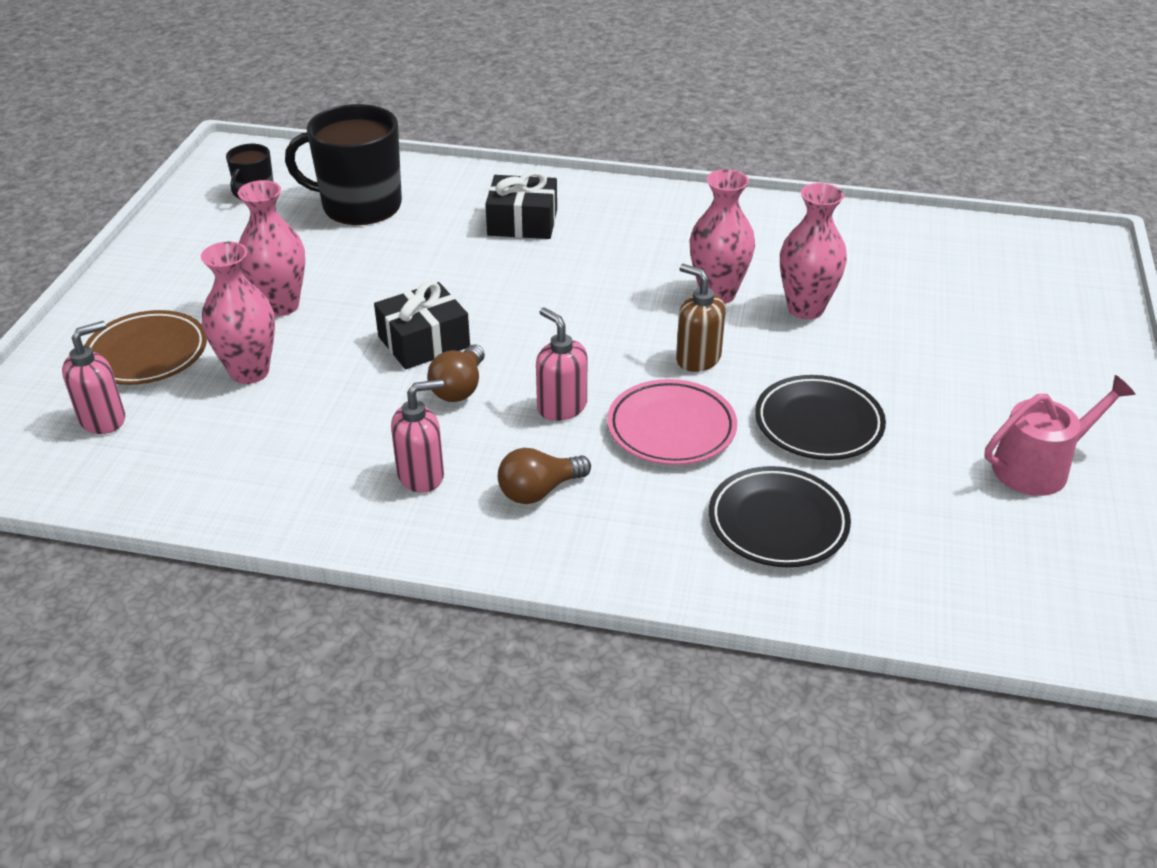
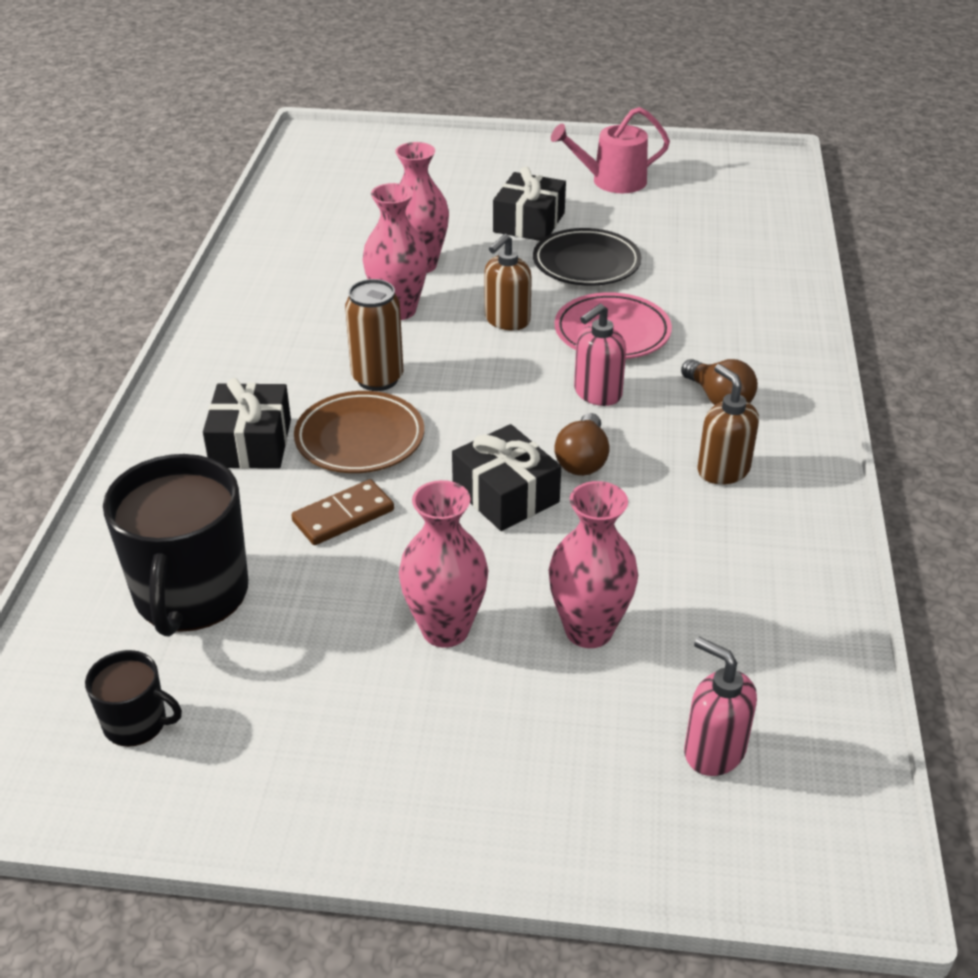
camera: 95 degrees left, 0 degrees up
(147, 354) = (571, 744): brown plate -> brown plate (360, 438)
(421, 475) = (723, 470): pink soap dispenser -> brown soap dispenser
(422, 263) = (343, 516): none -> brown domino
(459, 388) = (582, 460): brown light bulb -> brown light bulb turned 90 degrees clockwise
(603, 281) = (377, 379): none -> brown can
(778, 523) = (712, 283): black plate -> none
(911, 388) = (529, 222): none -> black gift
(1038, 467) = (612, 181): pink watering can -> pink watering can turned 75 degrees counterclockwise

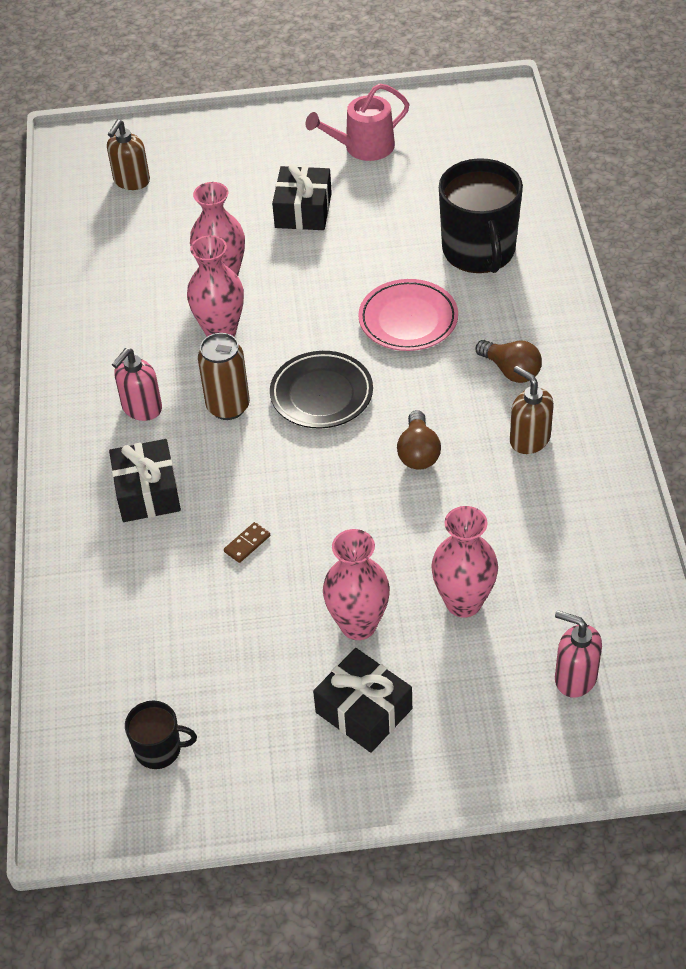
camera: 10 degrees left, 10 degrees up
(191, 594) = (155, 638): black mug -> black mug (479, 251)
(343, 516) = (247, 544): brown domino -> brown domino, size x0.61
(360, 438) = (234, 469): brown plate -> none
(505, 494) = (367, 497): black gift -> black gift (364, 710)
(507, 320) = (316, 324): brown soap dispenser -> brown soap dispenser (131, 181)
(586, 263) = (366, 248): black plate -> black plate (321, 394)
(597, 393) = (412, 385): pink soap dispenser -> pink soap dispenser (141, 408)

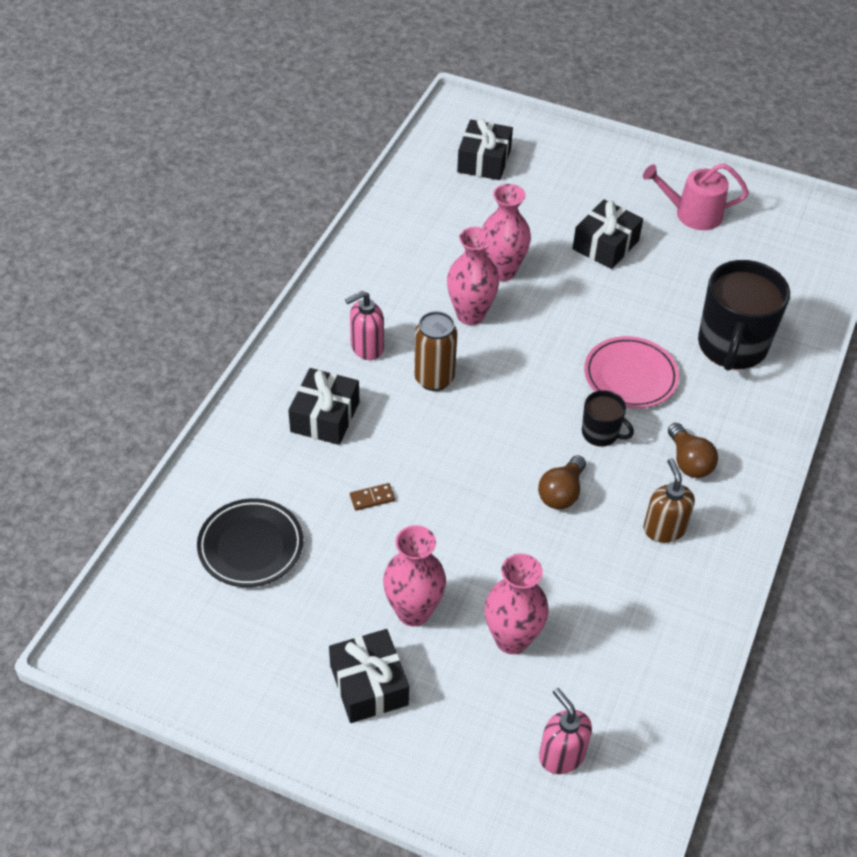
camera: 25 degrees right, 0 degrees up
(131, 181) = (484, 161): brown soap dispenser -> black gift
(159, 749) = (193, 628): black mug -> black mug (601, 433)
(321, 394) = (515, 405): black plate -> black plate (251, 546)

